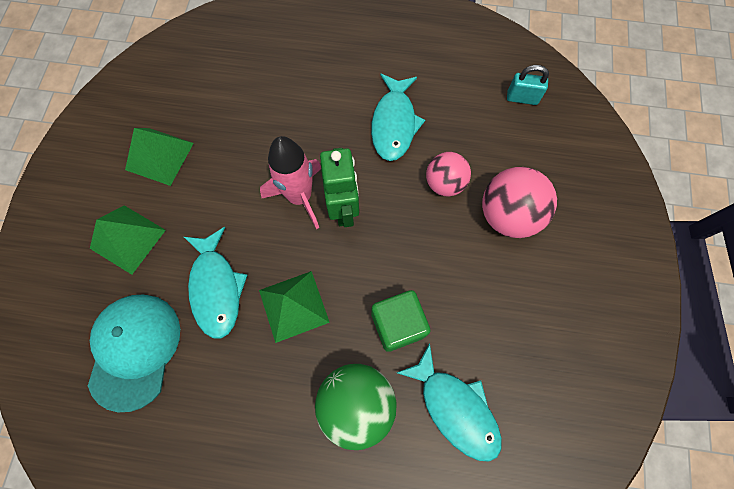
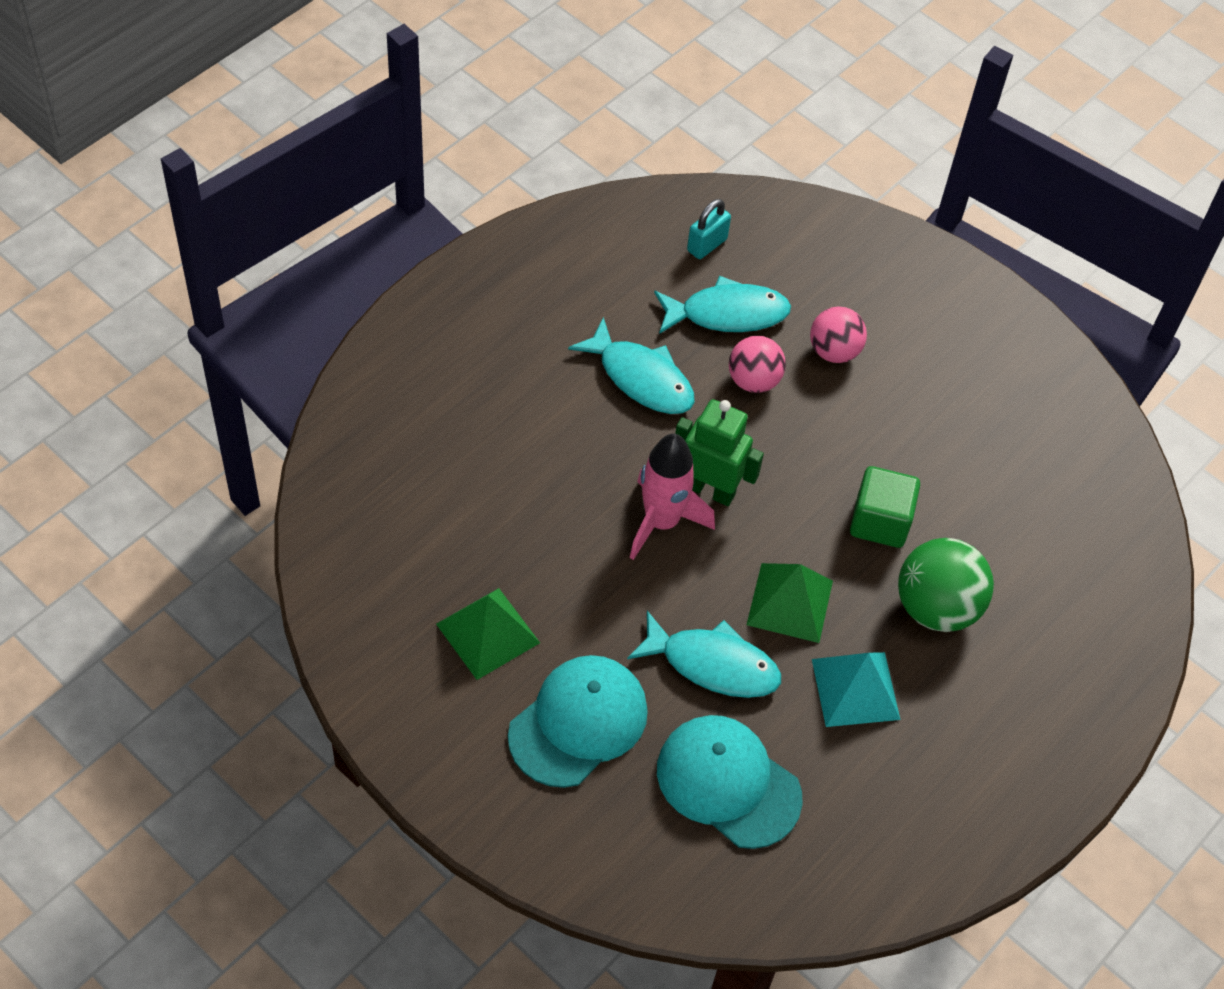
camera: 60 degrees left, 15 degrees down
(127, 239) = (578, 723): green pyramid -> turquoise cap
(255, 388) = (855, 689): none -> turquoise pyramid
(455, 408) = (999, 527): turquoise fish -> turquoise fish (727, 314)
(508, 215) = (834, 351): pink ball -> pink ball, size x0.66

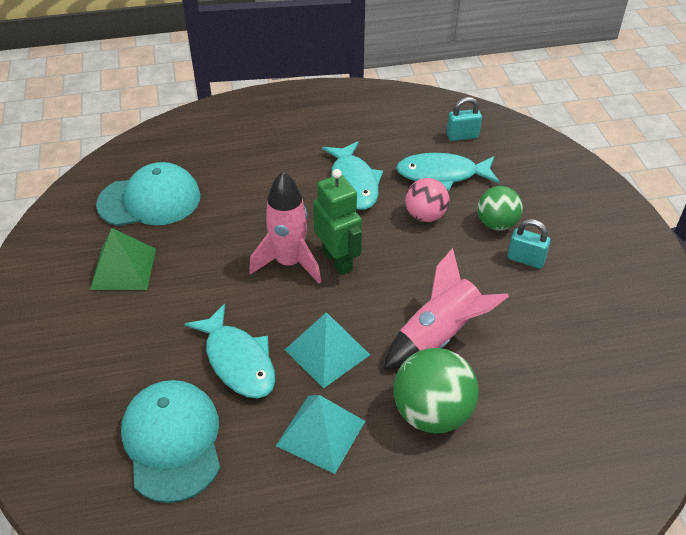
camera: 40 degrees right, 10 degrees down
(578, 723) = (120, 347): turquoise cap -> turquoise cap (150, 200)
(727, 314) = (442, 174): turquoise fish -> turquoise fish turned 150 degrees clockwise
(789, 602) = (327, 352): green pyramid -> turquoise pyramid
(834, 351) = (496, 224): pink ball -> green ball
(880, 521) = (439, 336): green cube -> pink rocket
(894, 382) = (525, 259): none -> turquoise padlock

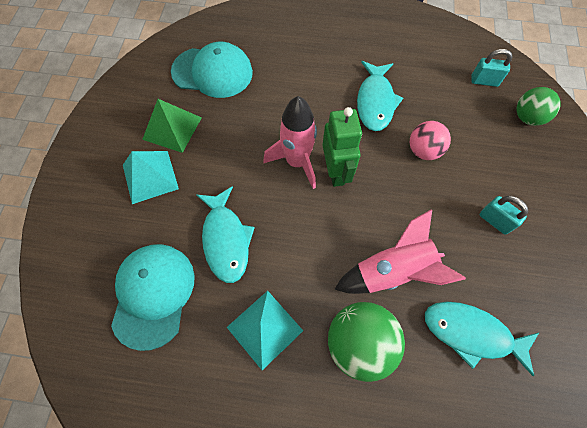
camera: 20 degrees right, 20 degrees up
(327, 352) = (296, 255): turquoise pyramid -> turquoise pyramid (150, 176)
(442, 174) = (452, 114): turquoise fish -> turquoise fish (471, 333)
(496, 224) = (482, 177): green ball -> green ball (527, 117)

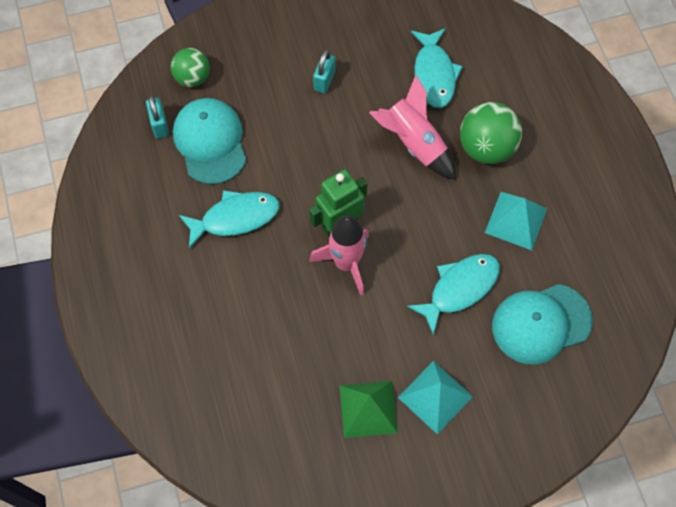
camera: 115 degrees left, 0 degrees up
(212, 72) = (271, 407): turquoise cap -> turquoise cap (210, 142)
(423, 151) = (276, 155): pink ball -> none

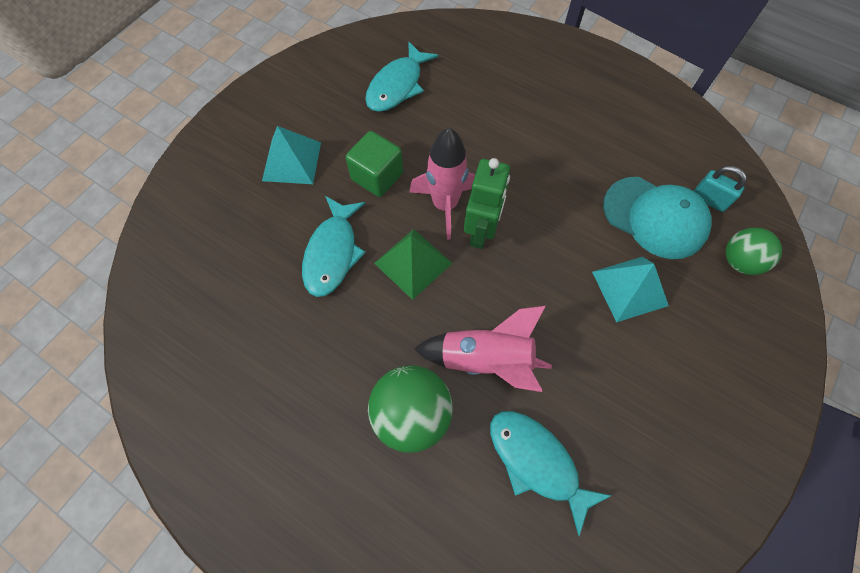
camera: 140 degrees right, 0 degrees up
(235, 218) = (565, 175): turquoise fish -> turquoise fish (397, 86)
(324, 80) = (631, 357): turquoise padlock -> none
(368, 409) = (337, 121): green pyramid -> green pyramid (413, 263)
(377, 327) = (377, 176): none -> green cube
(516, 220) = (325, 356): turquoise pyramid -> turquoise pyramid (629, 288)
(541, 323) = (238, 275): turquoise cap -> none

